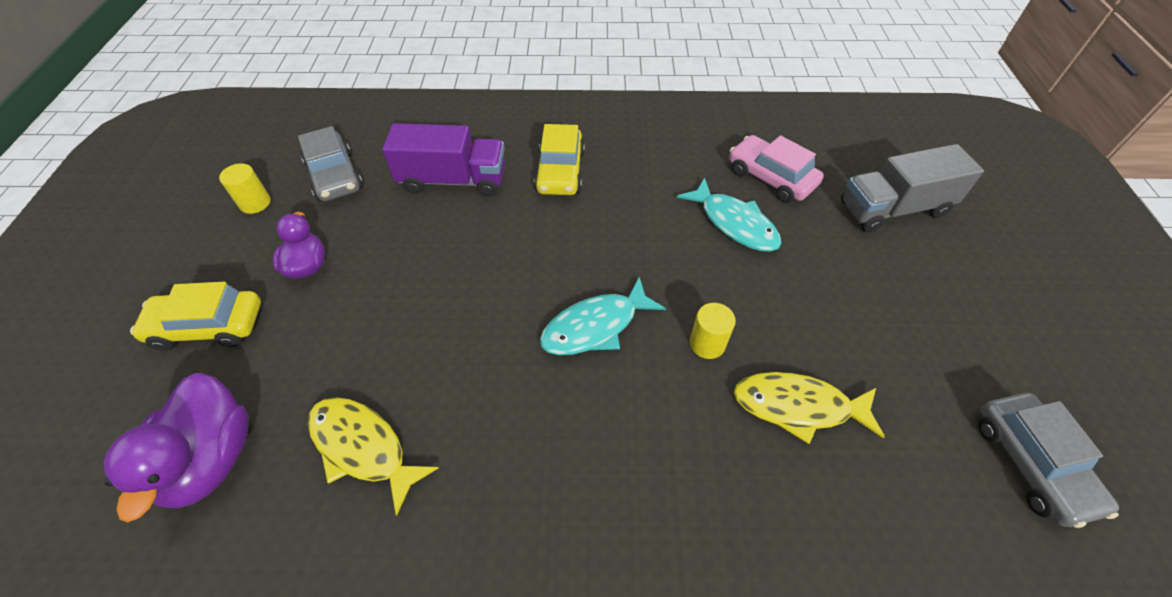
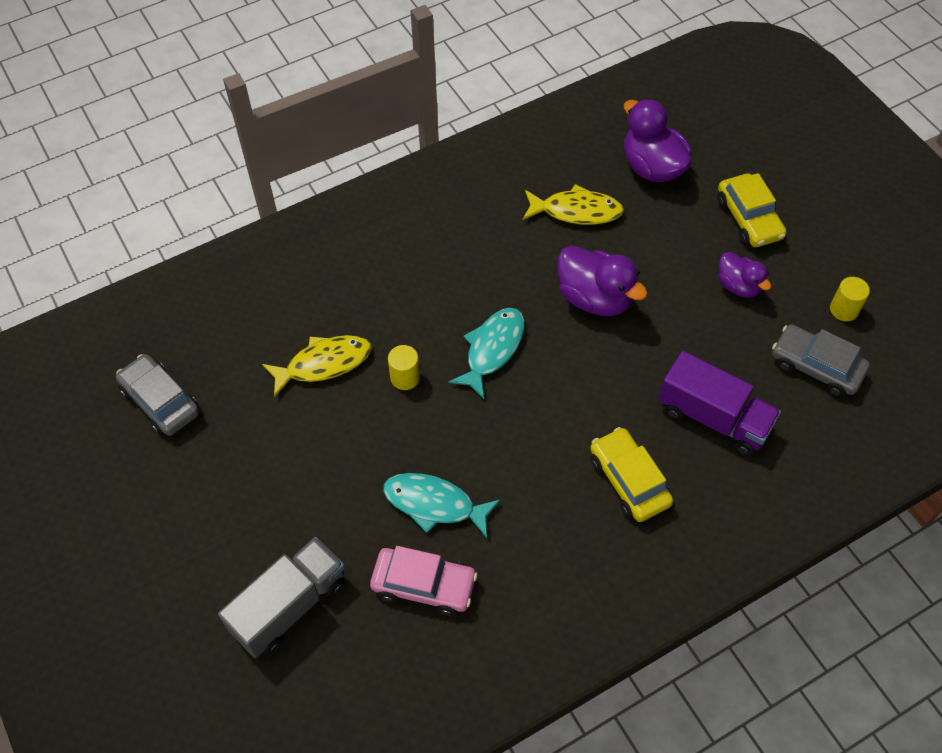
camera: 150 degrees right, 5 degrees up
(208, 326) = (748, 219): yellow car -> yellow car turned 105 degrees clockwise
(448, 325) = (594, 298): none -> purple duck
(453, 180) = (713, 418): purple truck -> purple truck turned 120 degrees counterclockwise

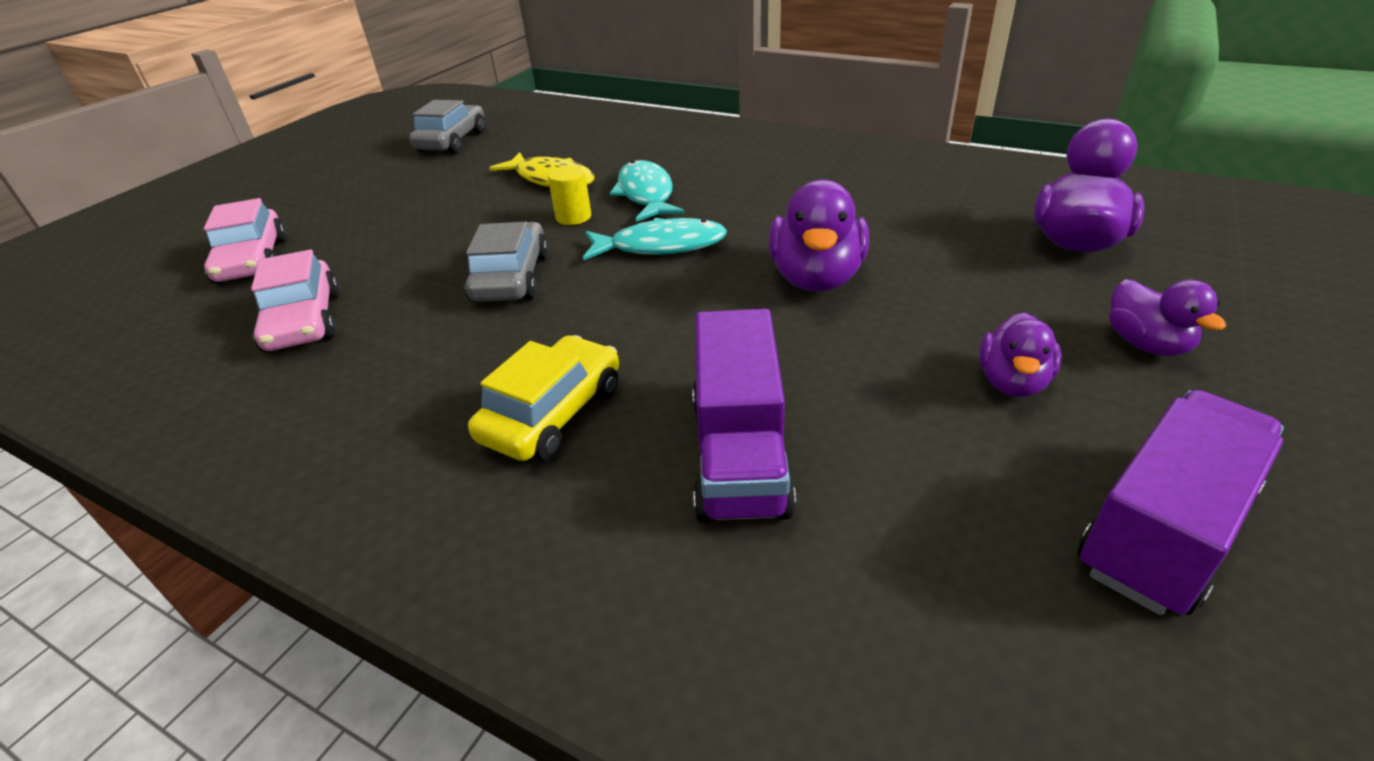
camera: 60 degrees right, 20 degrees down
(289, 606) = (253, 260): grey truck -> pink car
(434, 504) = (420, 288): turquoise fish -> turquoise fish (646, 194)
(576, 211) = (921, 222): yellow fish -> none
(748, 219) = (1146, 344): yellow car -> purple duck
(816, 367) = (986, 542): grey car -> grey car (511, 277)
(844, 309) = (1163, 529): yellow cylinder -> purple truck

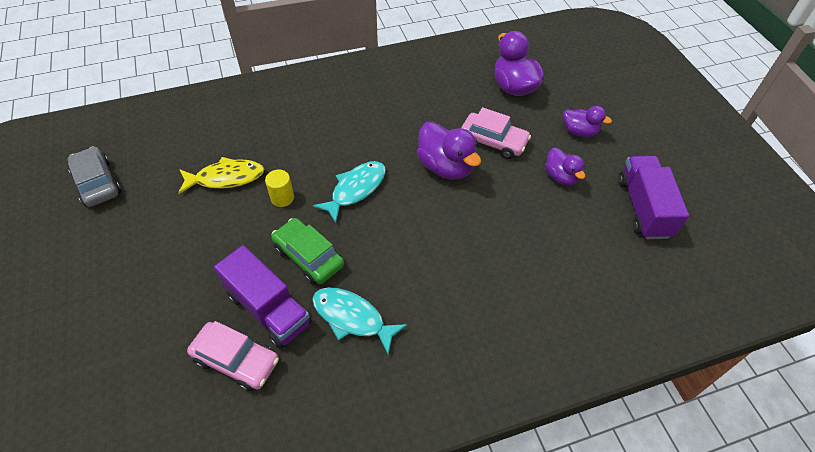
camera: 50 degrees left, 15 degrees up
(253, 260) = (122, 355): pink car -> pink car (493, 141)
(511, 277) = (308, 257): grey car -> green car
(552, 413) = (433, 308): yellow car -> none
(646, 194) = (299, 159): turquoise fish -> turquoise fish (352, 318)
(739, 453) = (517, 271): purple truck -> purple truck (268, 309)

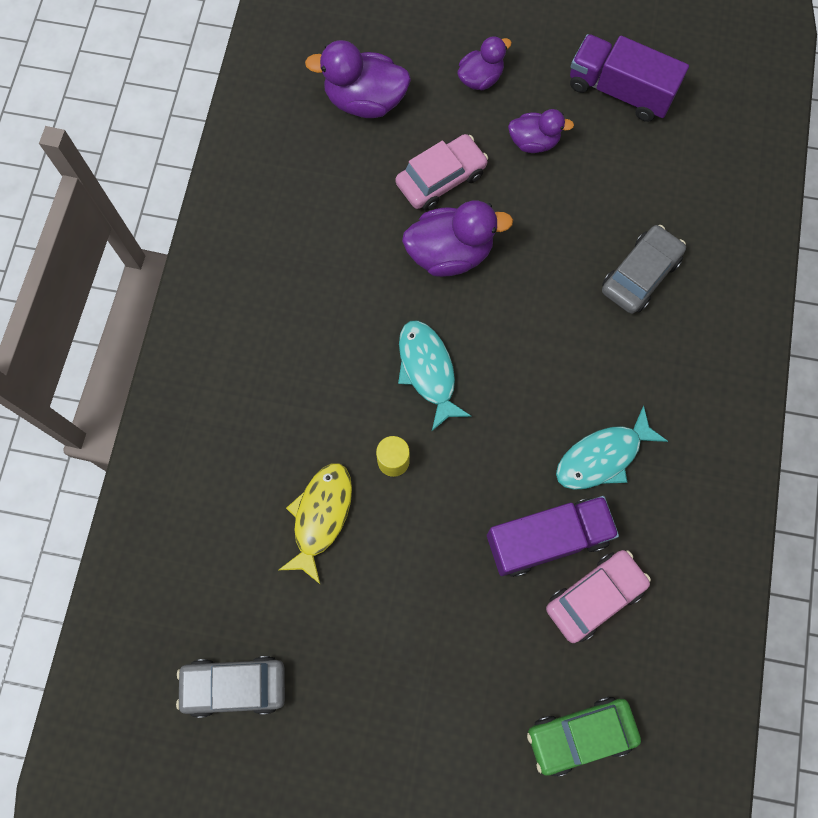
camera: 60 degrees left, 20 degrees up
(308, 257) = (499, 467): green car -> green car (580, 735)
(512, 281) = (640, 275): none -> grey car

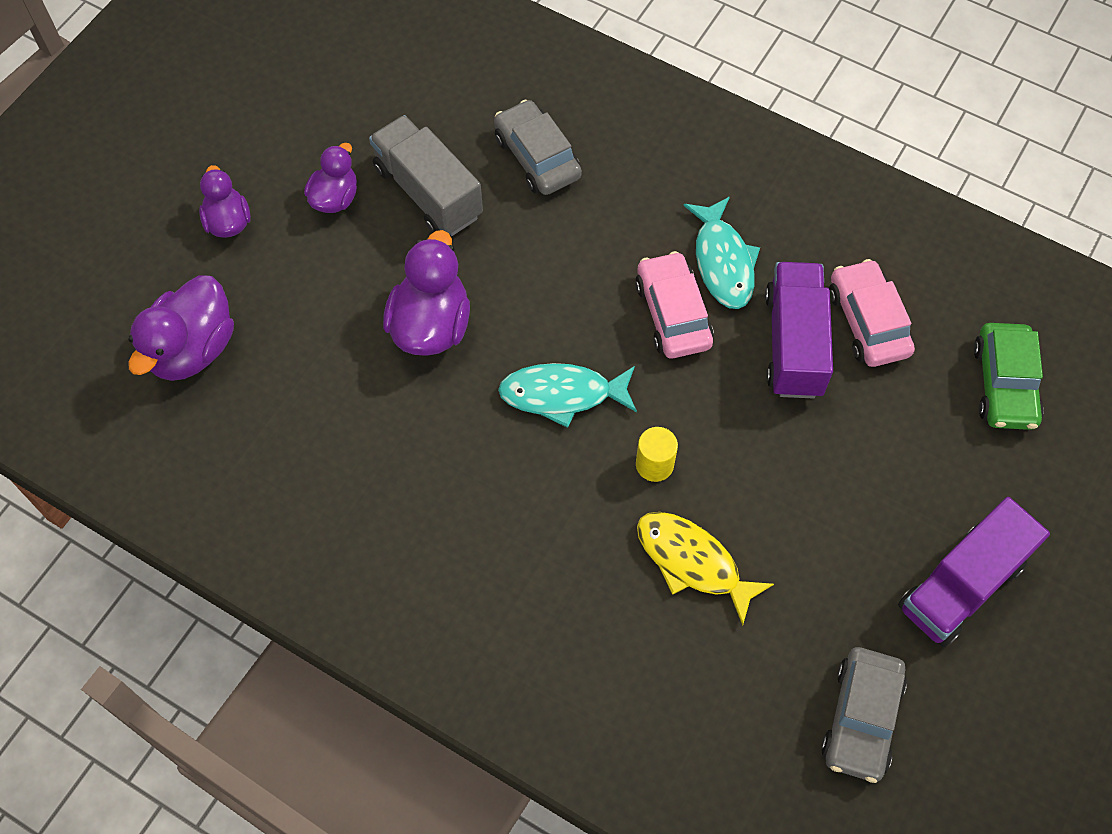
camera: 70 degrees left, 10 degrees down
(441, 178) = (334, 303): pink car -> pink car (673, 314)
(569, 206) = (428, 192): none -> grey truck
(620, 91) = (315, 98): purple truck -> purple truck (961, 585)

